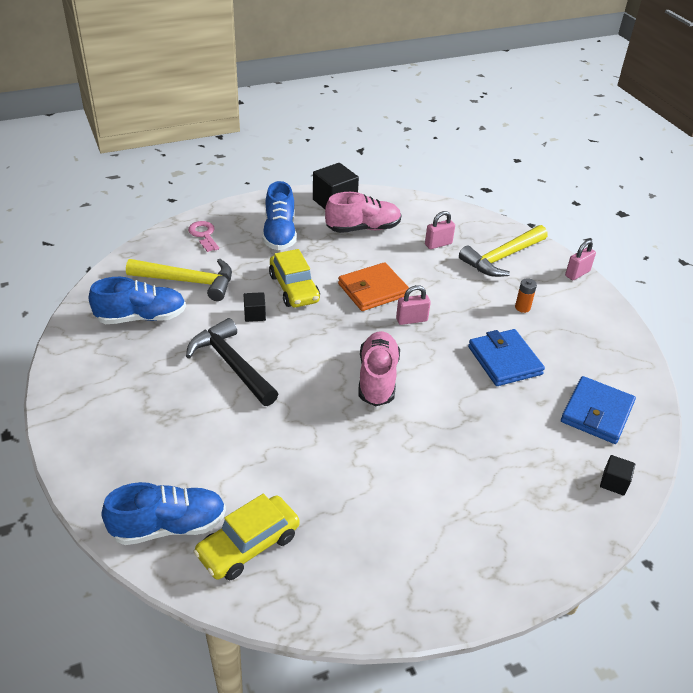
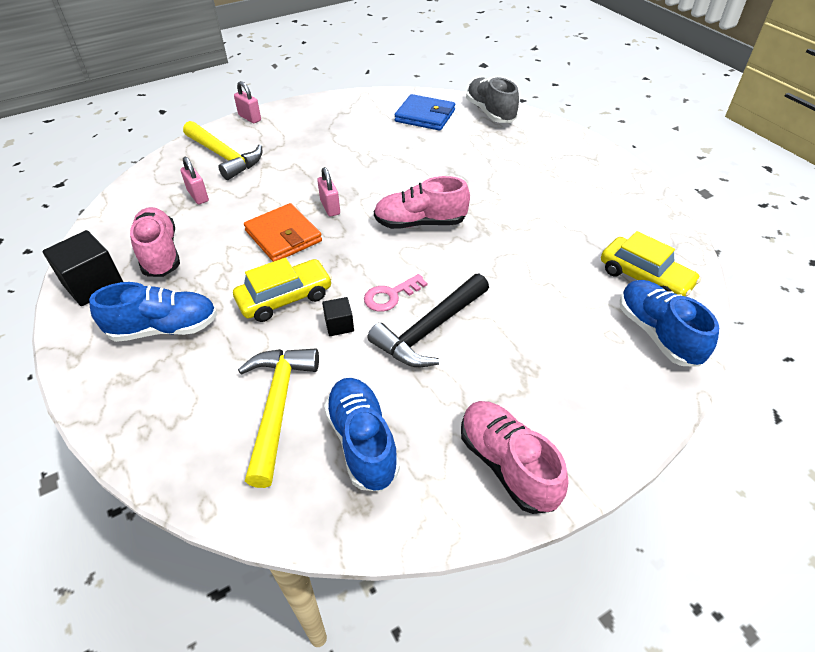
camera: 95 degrees left, 5 degrees up
(87, 385) = (507, 464): none -> pink shoe
(204, 235) = (159, 414): pink key -> pink key (390, 296)
(504, 360) = (377, 155): blue wallet -> none
(522, 307) = (302, 146): orange battery -> none
(614, 482) = (490, 112): black cube -> grey shoe

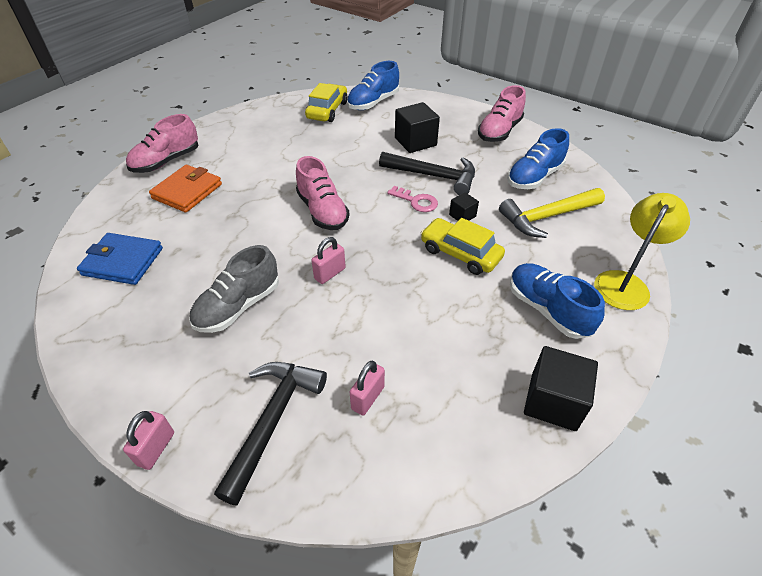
camera: 115 degrees left, 0 degrees up
(127, 417) = (625, 283): none -> yellow lamp
(160, 253) = (475, 372): pink shoe -> pink shoe (166, 161)
(224, 156) = (272, 421): yellow hammer -> black hammer
(283, 236) = (390, 288): orange wallet -> orange wallet (187, 191)
(425, 116) = (123, 261): blue wallet -> blue wallet turned 75 degrees counterclockwise
(490, 112) = (108, 216): grey shoe -> grey shoe (238, 306)
(521, 342) = (415, 142): none -> black cube

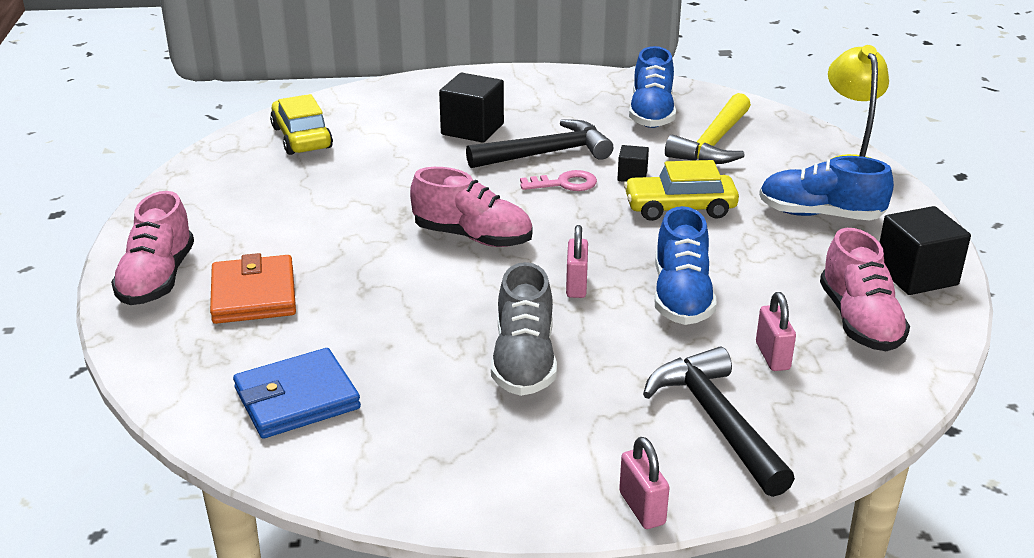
camera: 40 degrees left, 15 degrees down
(373, 103) = (351, 108): blue shoe -> blue shoe (681, 297)
(499, 131) = (552, 85): pink shoe -> pink shoe (859, 321)

